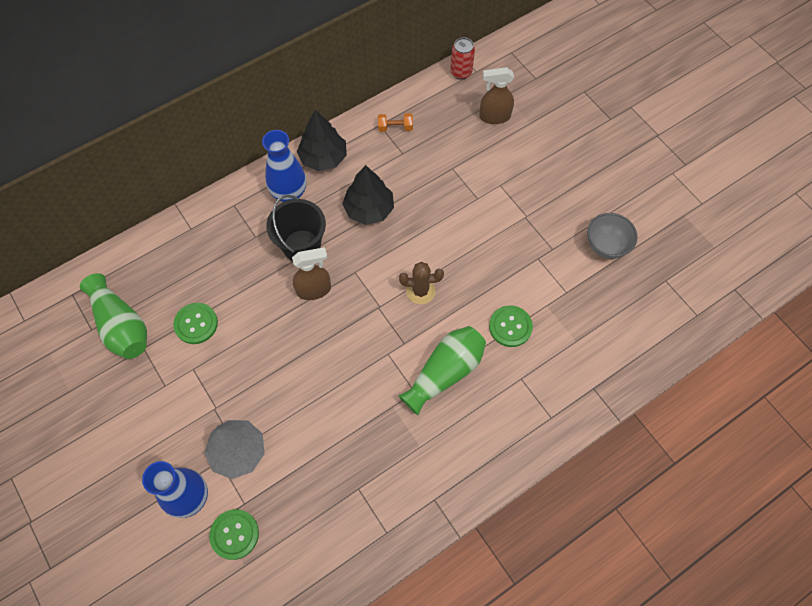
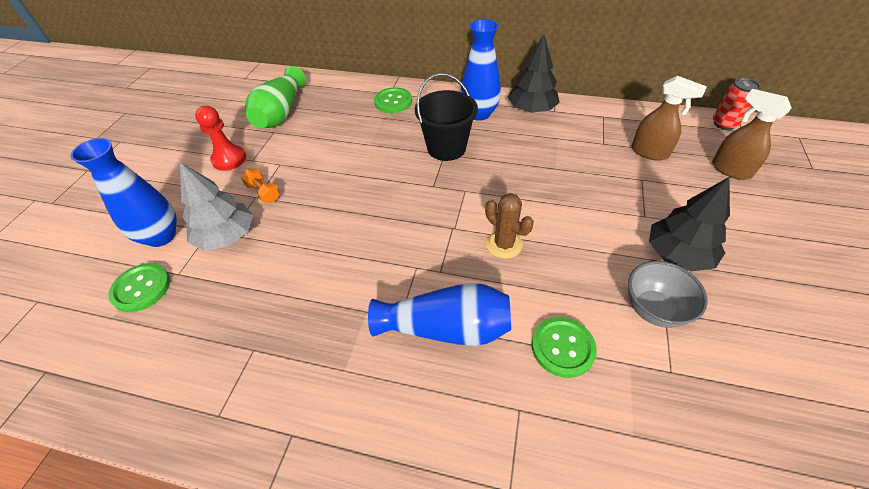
camera: 50 degrees right, 15 degrees down
(144, 402) = (229, 159): none -> red pawn
(196, 324) = (318, 142): green button -> green button (393, 101)
(314, 290) = (419, 179): brown spray bottle -> brown spray bottle (650, 152)
(369, 209) = (529, 159): black tree -> black tree (677, 254)
(395, 127) = (616, 125): orange dumbbell -> orange dumbbell (264, 193)
(445, 372) = (446, 328): green vase -> blue vase
(606, 246) = (778, 368): grey bowl -> grey bowl (653, 309)

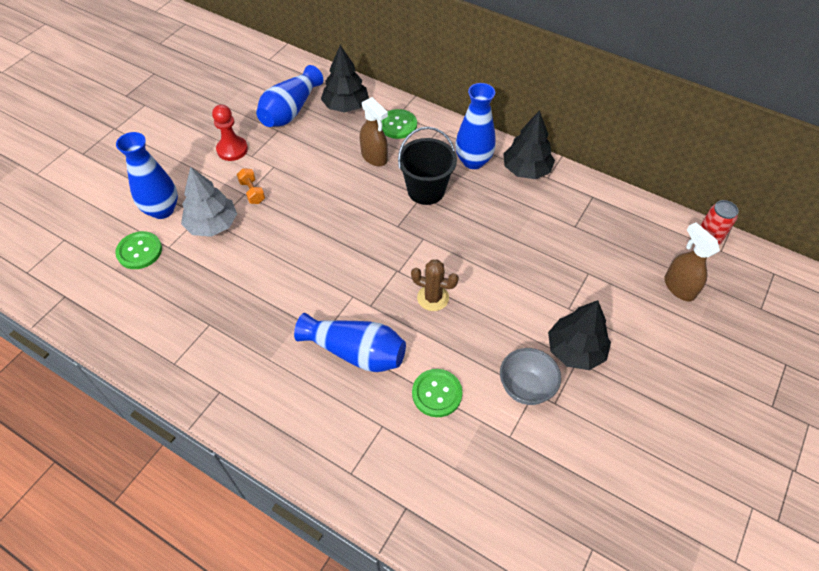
camera: 15 degrees right, 5 degrees up
(281, 113) = (290, 110): green vase -> blue vase
(335, 97) = (346, 106): none -> black tree
(504, 244) = (433, 298): brown cactus -> brown cactus turned 45 degrees counterclockwise
(650, 152) = (613, 248): brown spray bottle -> brown spray bottle (374, 157)

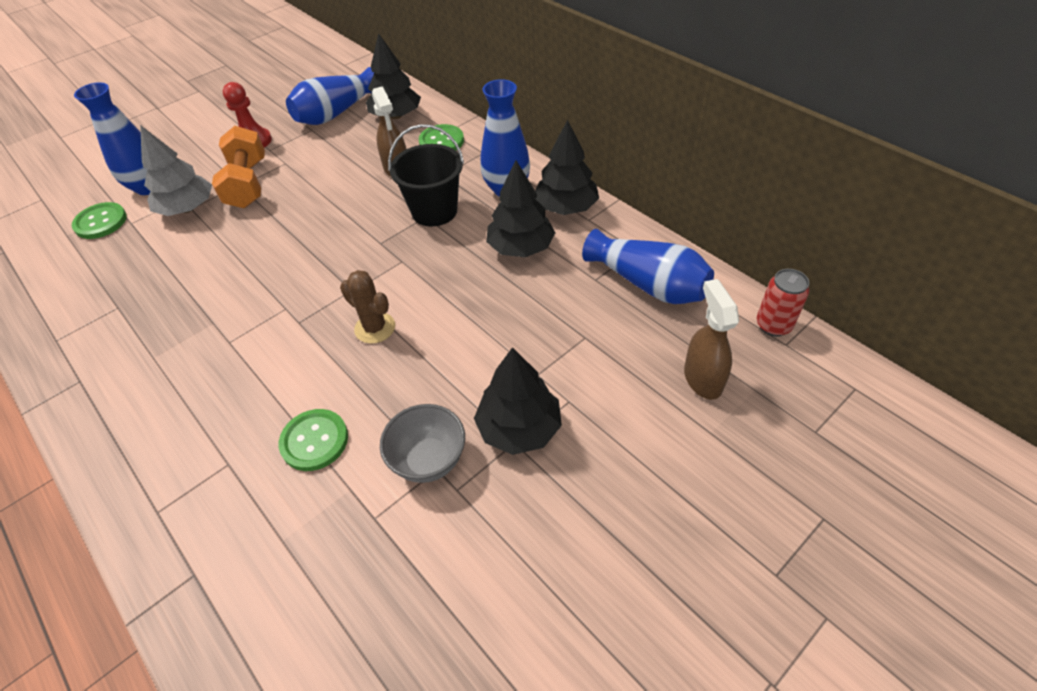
camera: 20 degrees right, 5 degrees down
(252, 192) = (248, 184): orange dumbbell -> orange dumbbell, size x2.00
(356, 352) = (251, 370): blue vase -> blue vase (648, 284)
(509, 210) = (521, 247): none -> black tree

